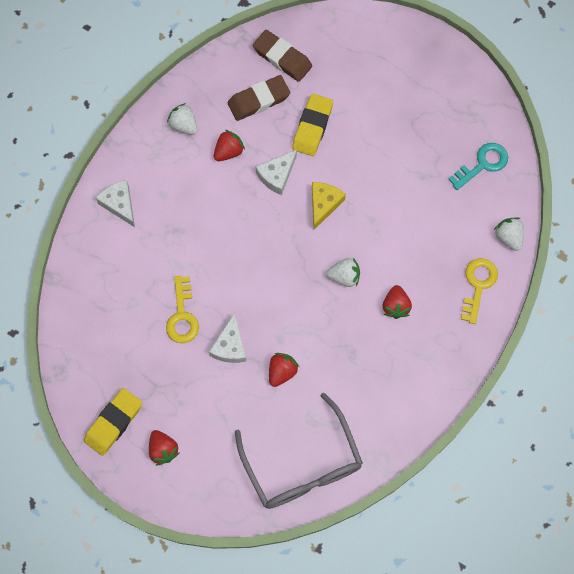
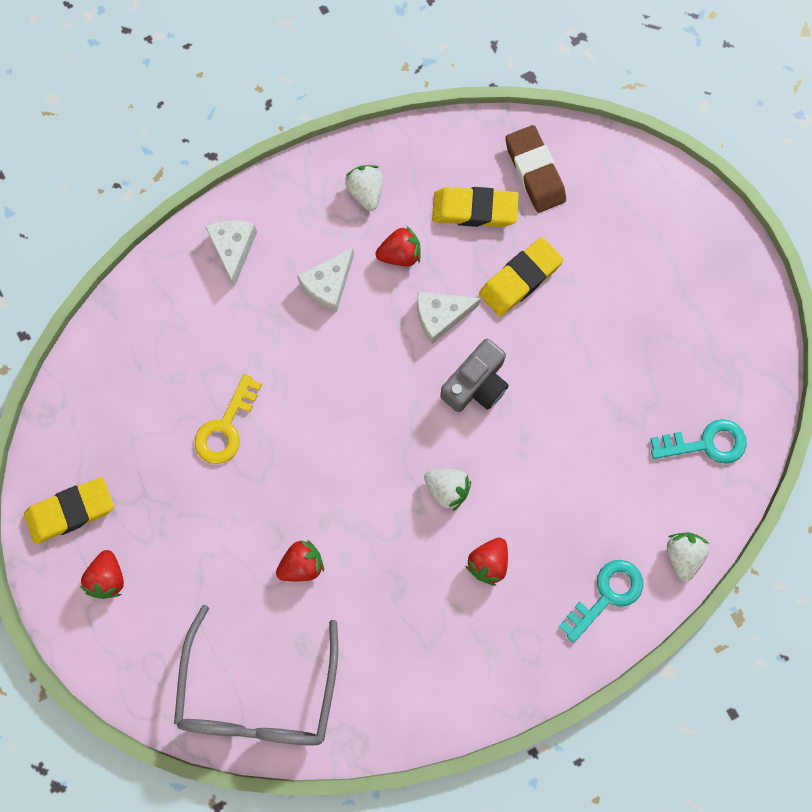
camera: 30 degrees right, 5 degrees up
(230, 346) = (259, 497): white cheese -> white cheese (328, 284)
(259, 100) = (474, 210): brown eraser -> yellow eraser
(324, 204) = (476, 384): yellow cheese -> grey camera
(478, 285) = (606, 595): yellow key -> turquoise key

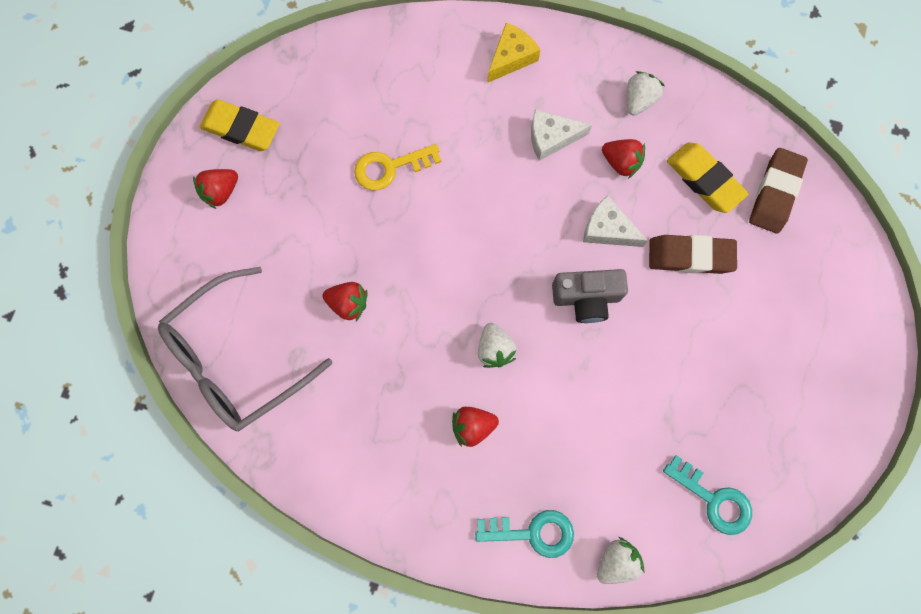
camera: 45 degrees right, 0 degrees up
(233, 249) = (511, 57): white cheese -> yellow cheese
(520, 279) = (690, 256): yellow eraser -> brown eraser

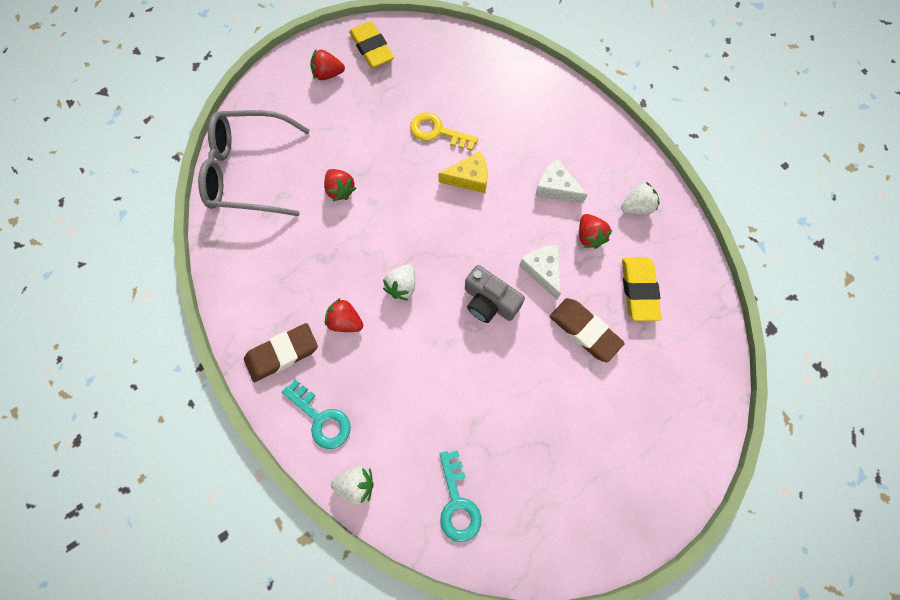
camera: 40 degrees right, 5 degrees down
(511, 57) = (573, 122): yellow cheese -> yellow cheese (469, 178)
(774, 193) = (683, 337): brown eraser -> brown eraser (282, 354)

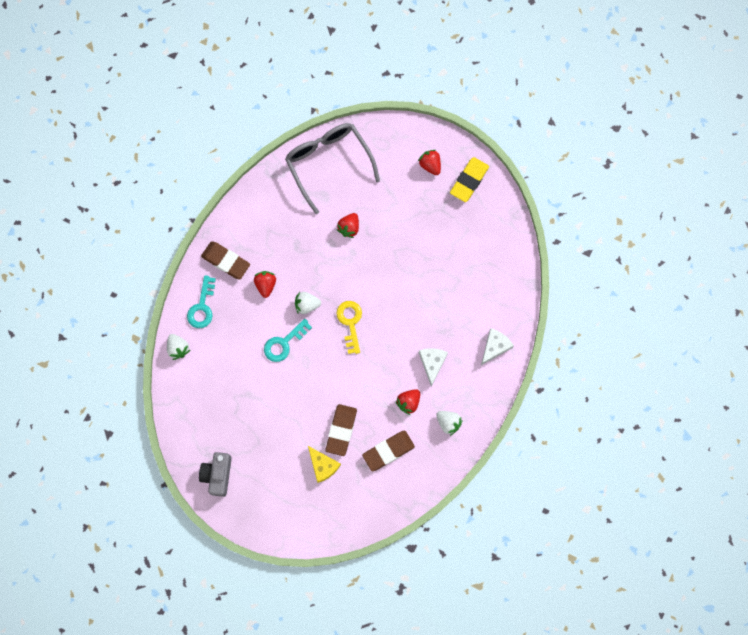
camera: 60 degrees right, 5 degrees up
(438, 132) = (429, 264): yellow key -> yellow key (350, 323)
(457, 502) = (199, 409): turquoise key -> turquoise key (284, 343)
(469, 178) = (406, 303): yellow cheese -> yellow cheese (323, 465)
(489, 302) = (327, 363): grey camera -> grey camera (217, 475)
(542, 270) = (367, 385): white cheese -> white cheese (495, 347)
(638, 290) = (388, 451): yellow eraser -> brown eraser

